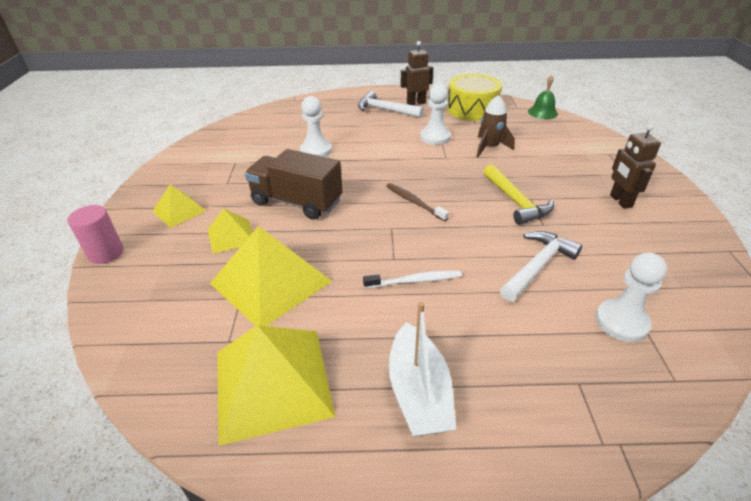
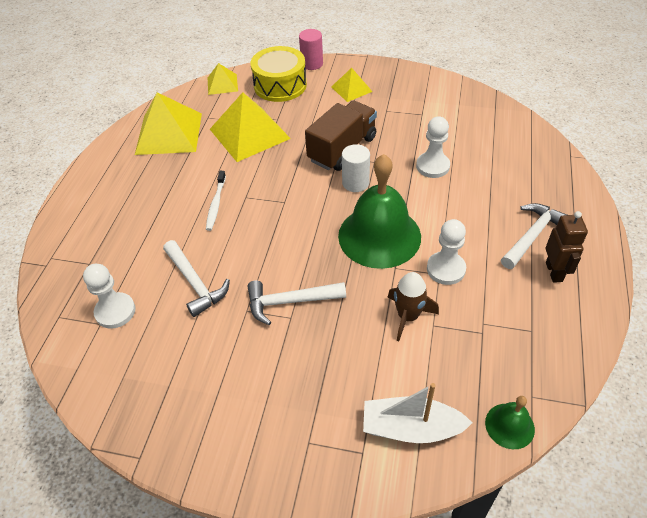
camera: 105 degrees right, 10 degrees up
(231, 236) = (309, 115): yellow pyramid -> yellow pyramid (222, 84)
(349, 187) = (355, 183): none -> white cylinder
(414, 167) = (379, 236): none -> green bell
(414, 202) = (316, 223): brown toothbrush -> none
(418, 392) = (128, 188): white boat -> white boat (411, 428)
(472, 109) = (529, 333): yellow drum -> yellow drum (280, 85)
(516, 201) = (289, 302): yellow hammer -> white hammer
(620, 201) = (256, 401): brown robot -> none

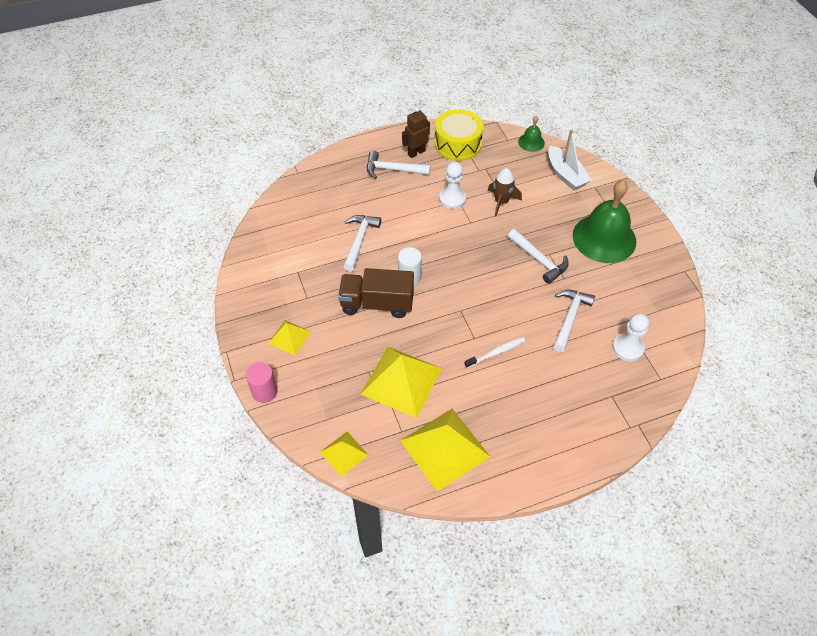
camera: 125 degrees left, 5 degrees up
(280, 85) = (316, 399): yellow drum -> yellow drum (458, 144)
(379, 236) = (450, 241): green bell -> green bell (604, 238)
(432, 166) = (359, 240): white pawn -> white hammer

